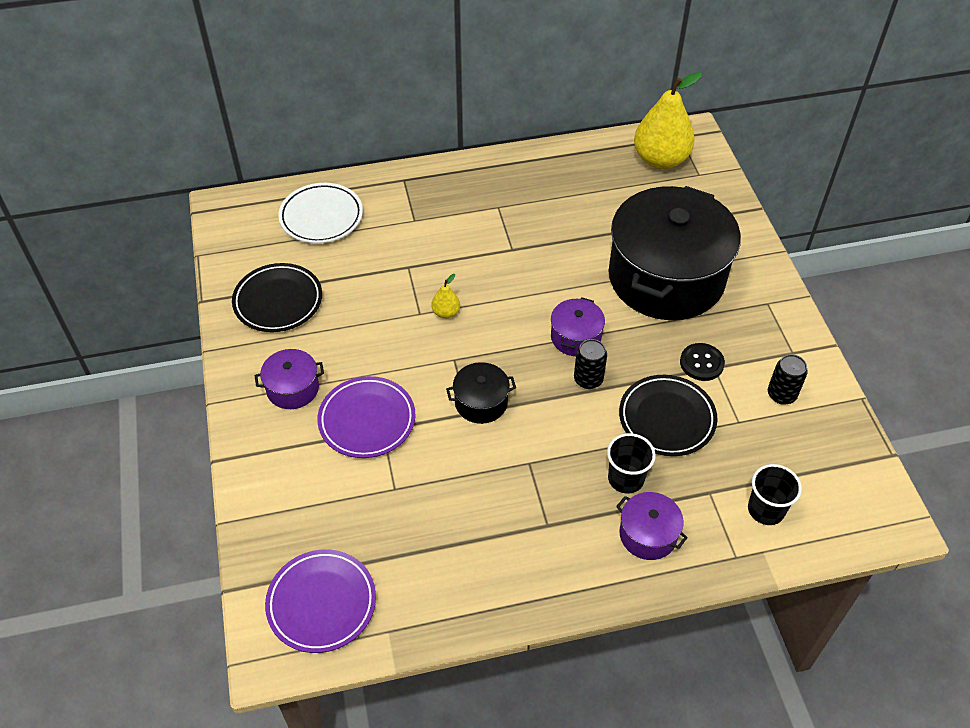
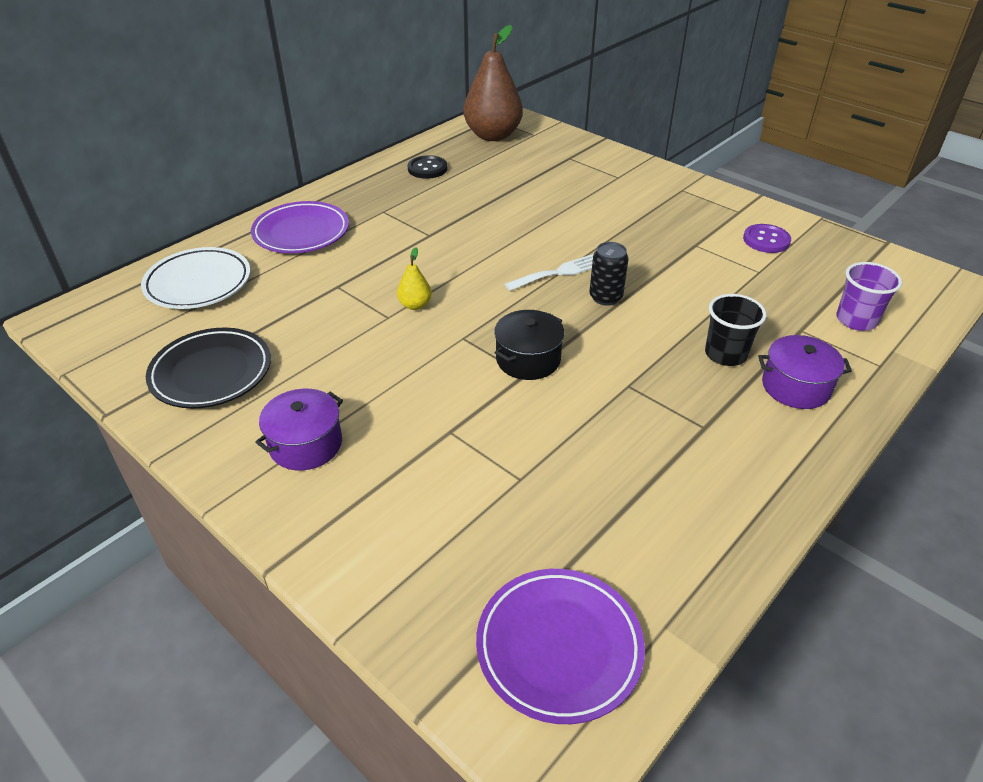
camera: 35 degrees left, 10 degrees down
(367, 420) = (424, 432): purple plate -> purple plate (301, 233)
(576, 337) = (559, 272): purple pot -> white fork
(660, 159) = (493, 135): yellow pear -> brown pear
(666, 277) = (586, 203): black pot -> none
(666, 418) = (703, 295): black plate -> none
(701, 363) = (682, 246): black button -> black button (427, 169)
(766, 509) = (856, 320): black cup -> purple cup
(781, 394) = (766, 240): black can -> purple button

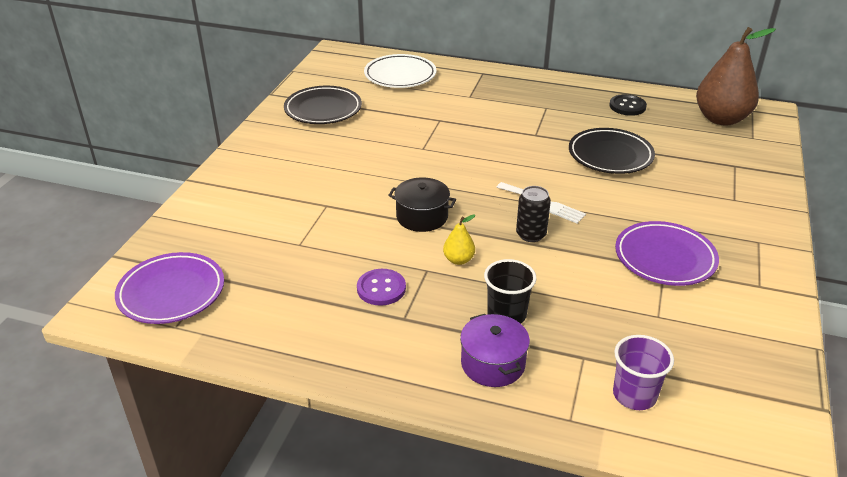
camera: 65 degrees right, 5 degrees down
(301, 233) = (486, 88): purple plate -> purple plate (665, 258)
(306, 444) = (284, 159): purple pot -> none
(415, 305) = (444, 154): yellow pear -> yellow pear (458, 260)
(505, 208) = (610, 155): none -> black plate
(766, 240) = (722, 312): purple button -> purple button (381, 288)

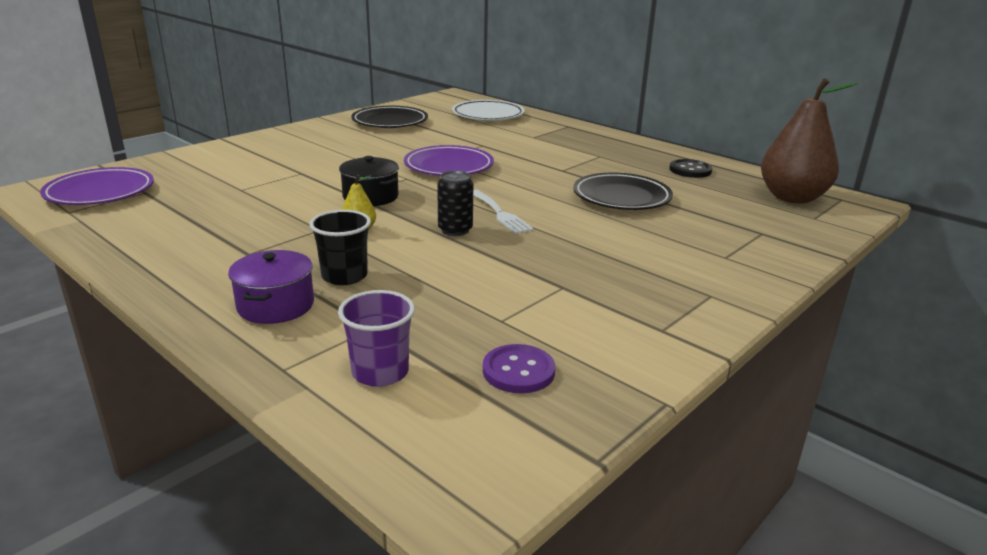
camera: 25 degrees right, 10 degrees down
(381, 288) = (261, 230): purple button -> purple button (518, 371)
(665, 258) = (575, 280): purple plate -> purple plate (448, 167)

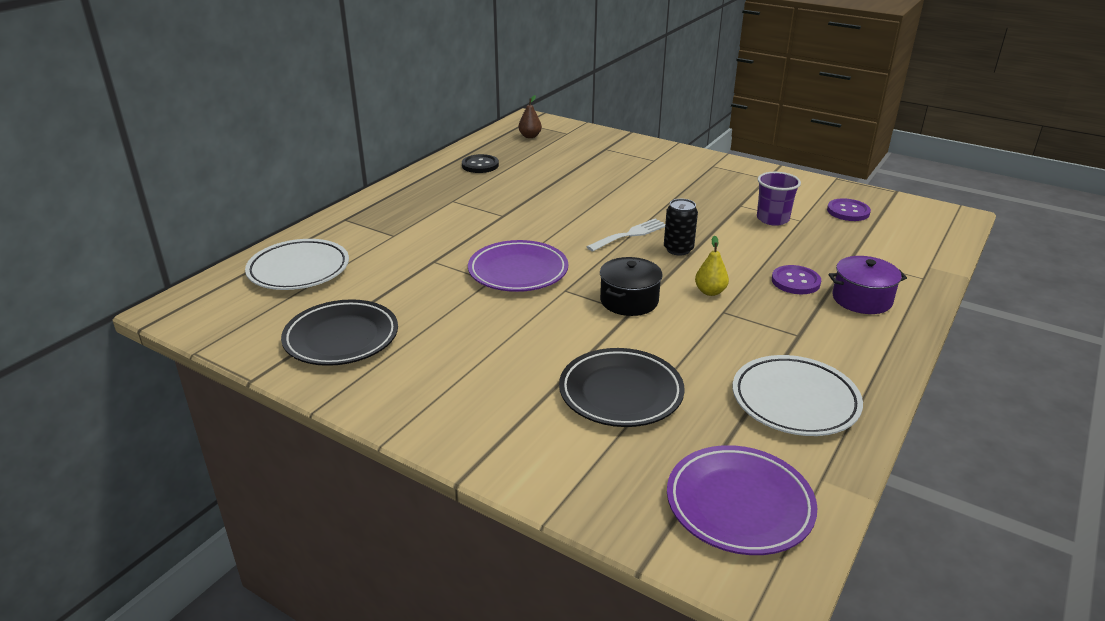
camera: 100 degrees left, 5 degrees up
(165, 230) = (795, 401): none -> white plate
(344, 276) = (795, 281): black cup -> purple button
(380, 372) = (892, 248): purple cup -> purple cup (772, 219)
(621, 197) = (563, 190): black plate -> black plate (621, 393)
(792, 198) = (530, 136): brown pear -> brown pear, size x0.43

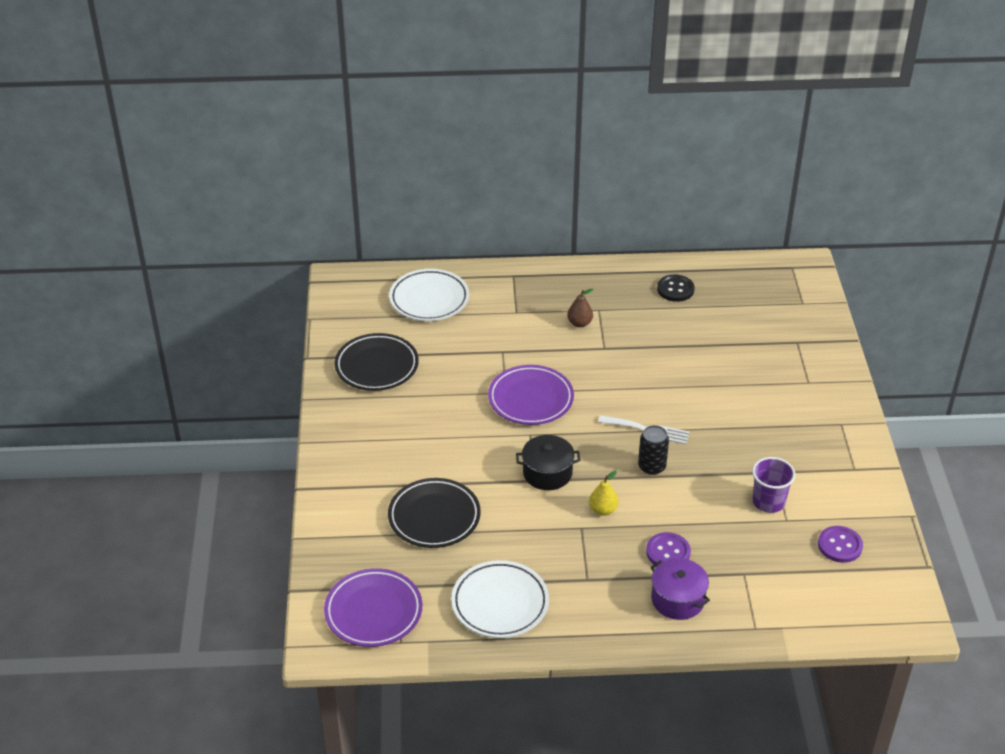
camera: 55 degrees right, 10 degrees up
(530, 136) = (767, 285): brown pear -> brown pear (579, 323)

